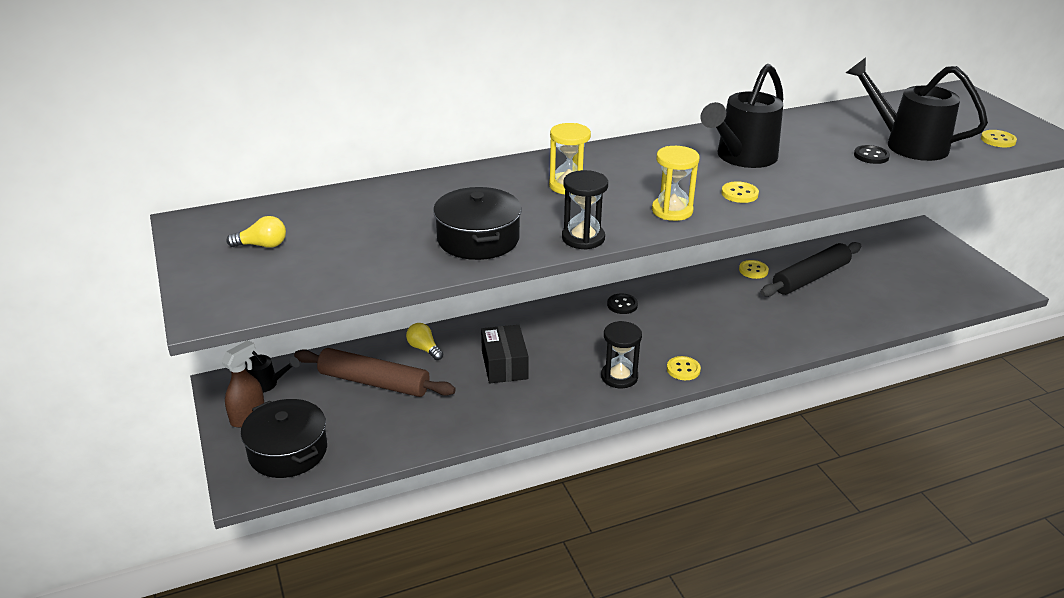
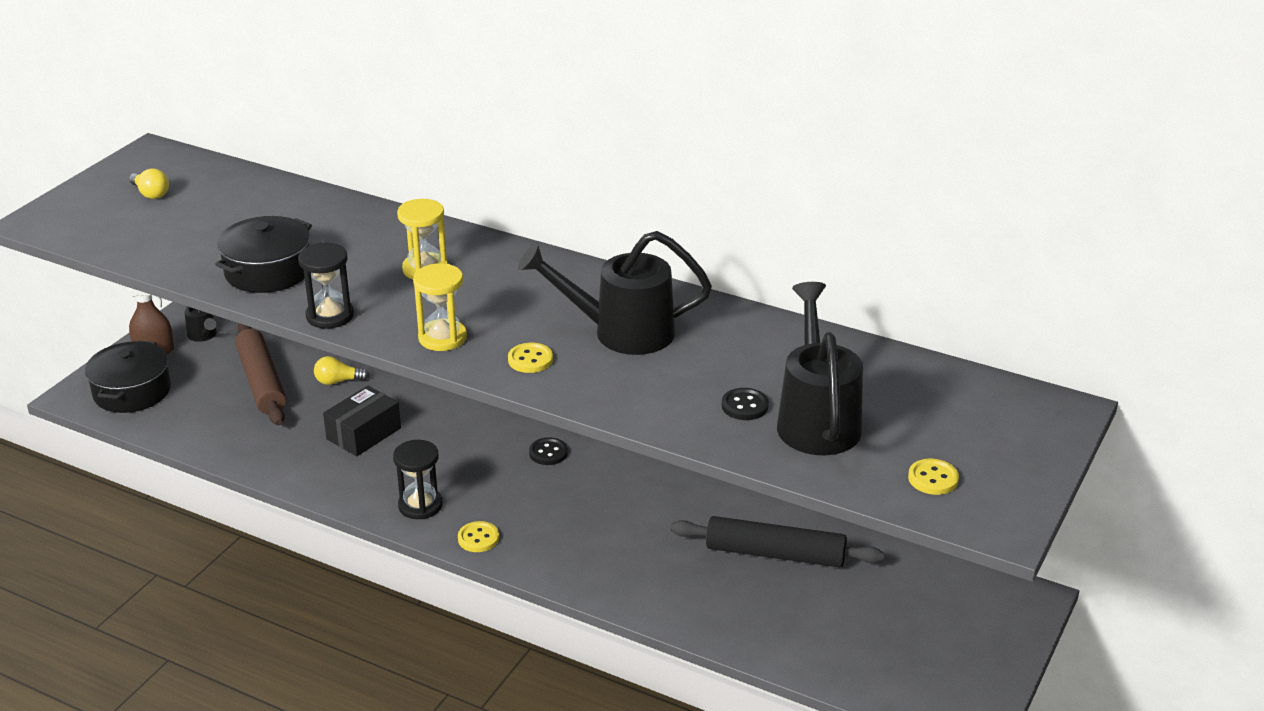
camera: 50 degrees right, 0 degrees up
(424, 349) = (338, 381): yellow light bulb -> yellow light bulb turned 105 degrees counterclockwise
(753, 270) = (734, 507): yellow button -> none

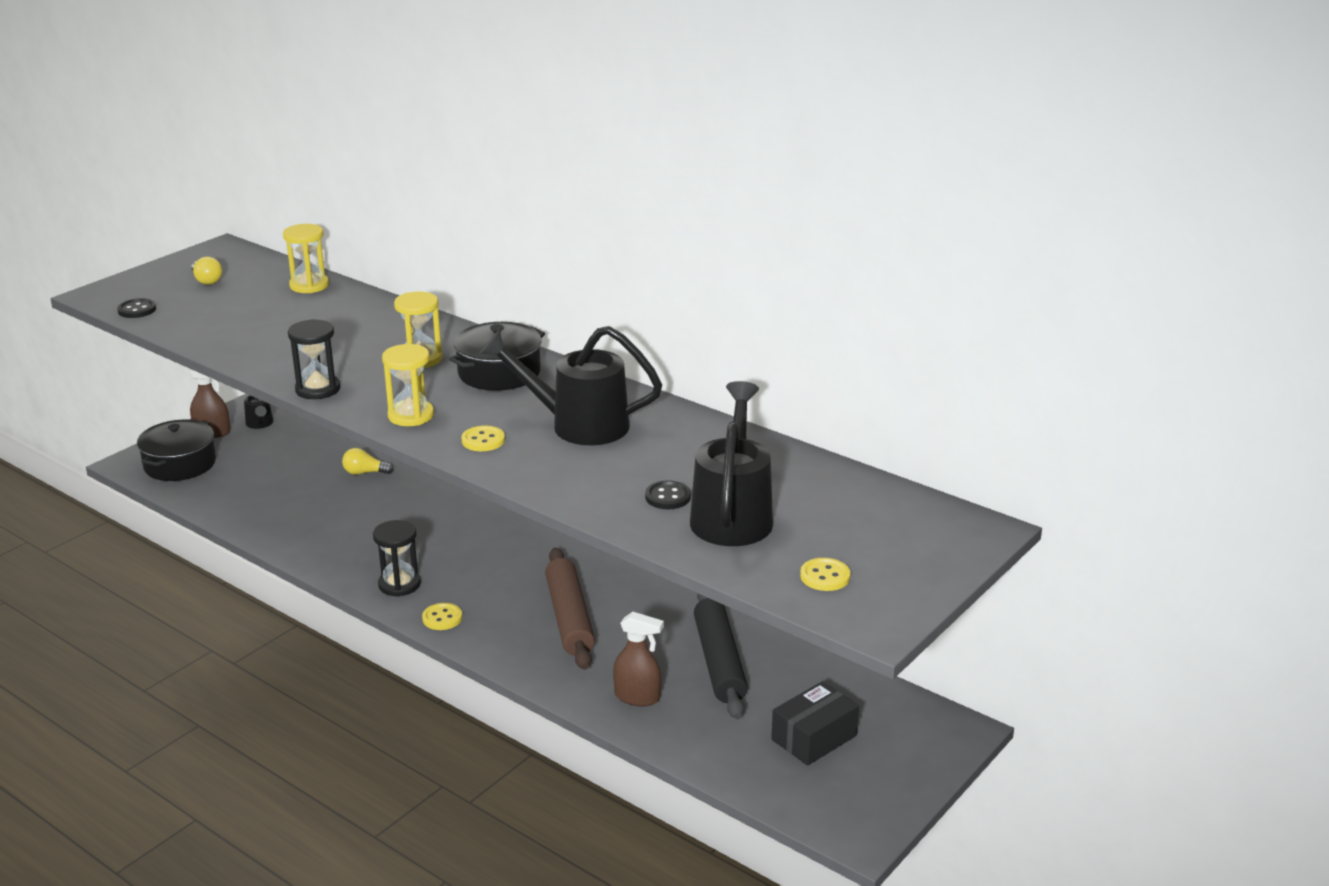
camera: 10 degrees right, 5 degrees down
(261, 382) = (296, 467): brown rolling pin -> brown rolling pin (569, 618)
(267, 190) = (309, 285): none -> yellow hourglass
(268, 271) = (280, 349): black pot -> black pot (499, 373)
(364, 434) = (371, 519): black box -> black box (814, 738)
(548, 453) = (534, 551): black button -> black button (137, 310)
(707, 602) = (637, 697): none -> brown spray bottle
(775, 554) = (719, 662): black rolling pin -> black rolling pin turned 60 degrees clockwise

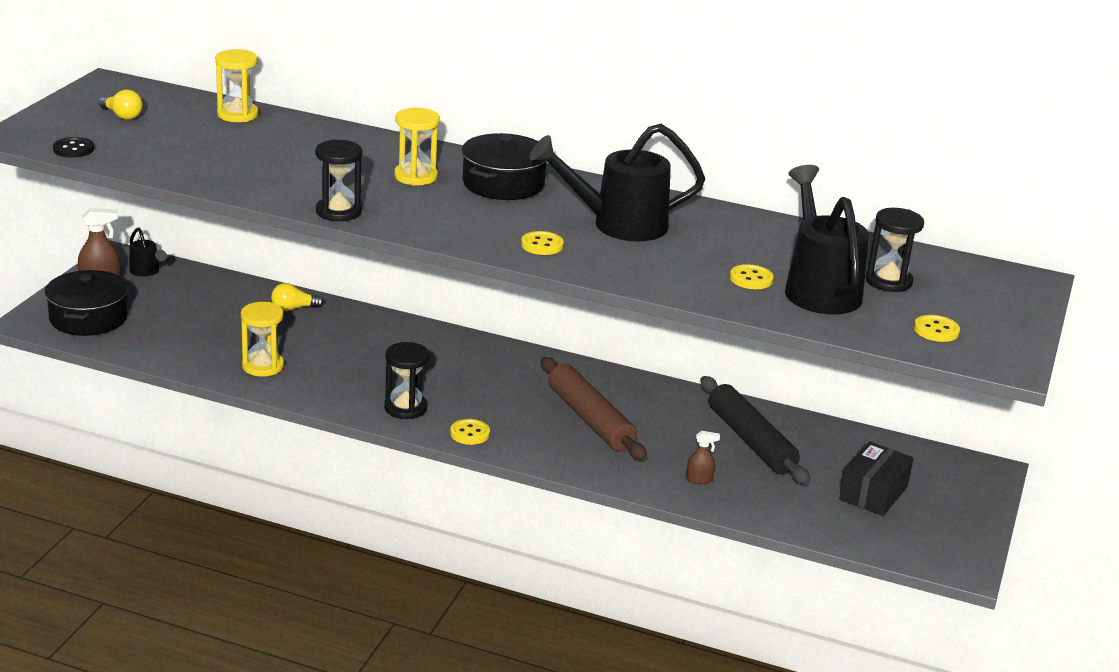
camera: 20 degrees left, 0 degrees up
(411, 416) = (453, 228): yellow hourglass -> yellow hourglass (263, 366)
(637, 697) = (699, 479): brown spray bottle -> brown spray bottle, size x0.59
(668, 497) = (751, 279): black button -> yellow button
(817, 514) = (888, 281): none -> black hourglass

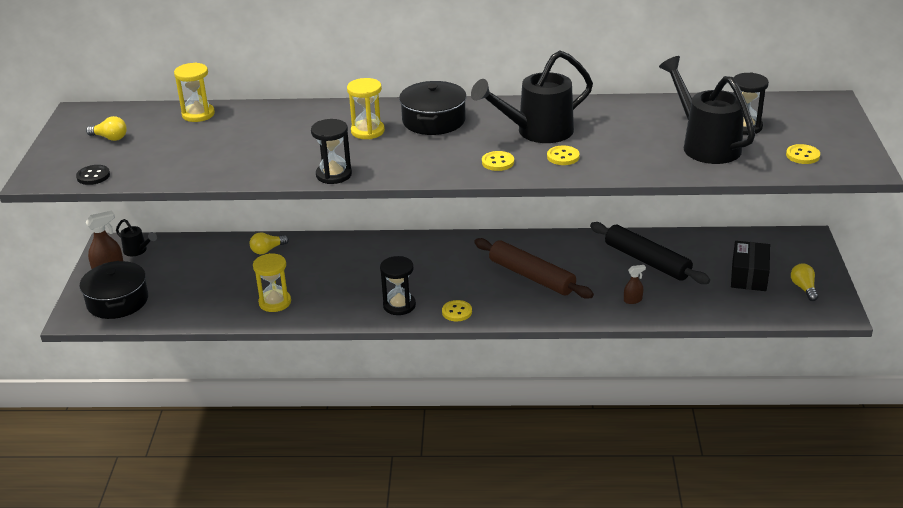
camera: 15 degrees left, 5 degrees up
(751, 279) = (656, 150): yellow button -> yellow button (563, 157)
(937, 526) = (804, 288): none -> yellow light bulb

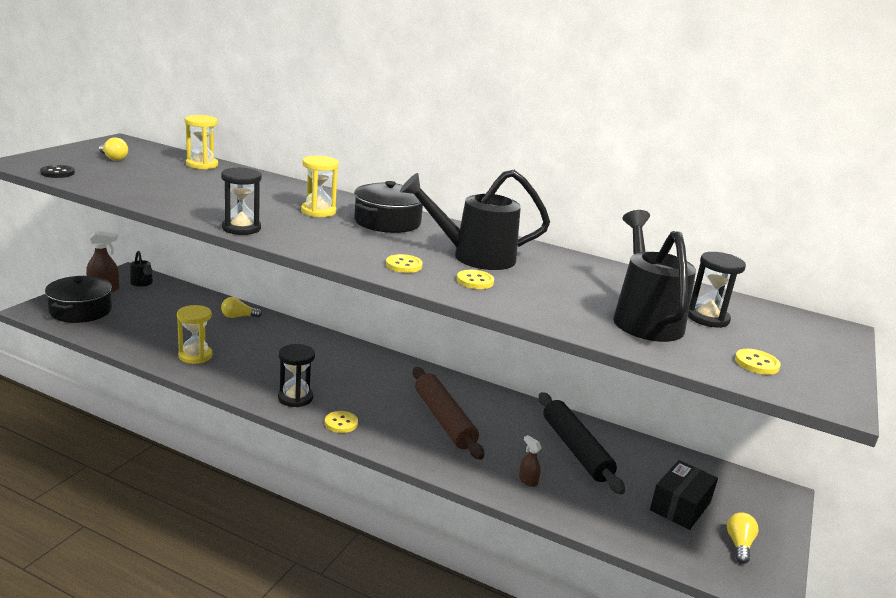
camera: 20 degrees right, 10 degrees down
(633, 300) = (528, 480): brown spray bottle -> brown spray bottle turned 135 degrees counterclockwise

